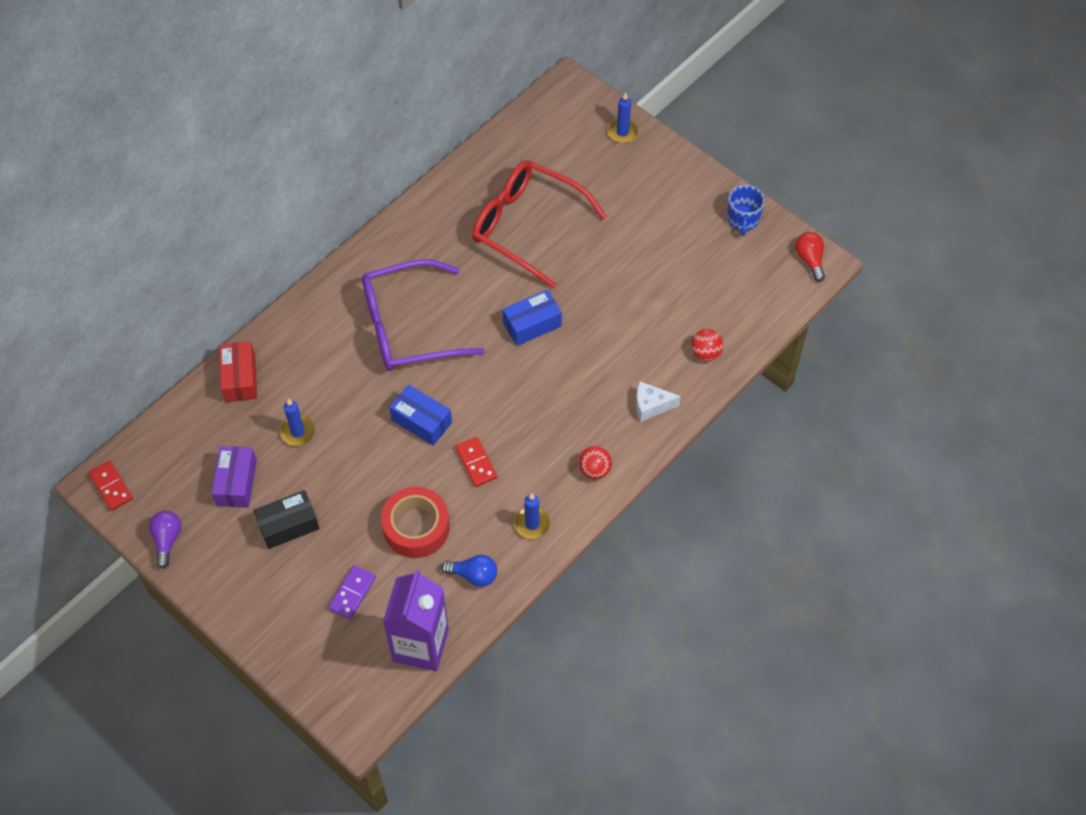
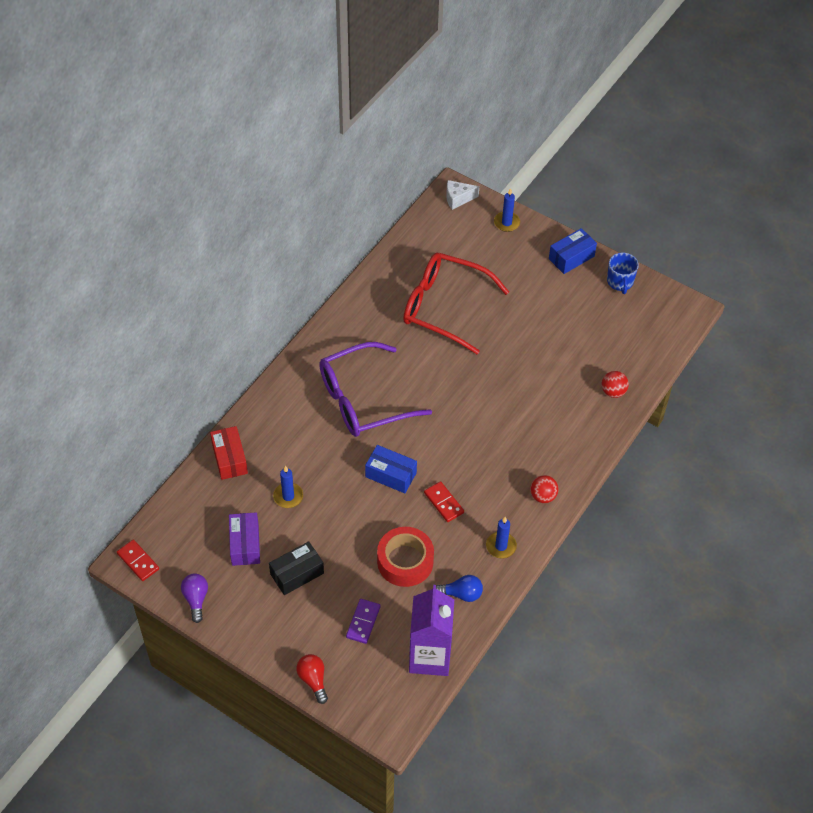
camera: 10 degrees left, 5 degrees down
(532, 324) = (465, 385): blue box -> blue box (571, 257)
(651, 406) = (578, 439): white cheese -> white cheese (458, 199)
(809, 260) = (681, 307): red light bulb -> red light bulb (313, 680)

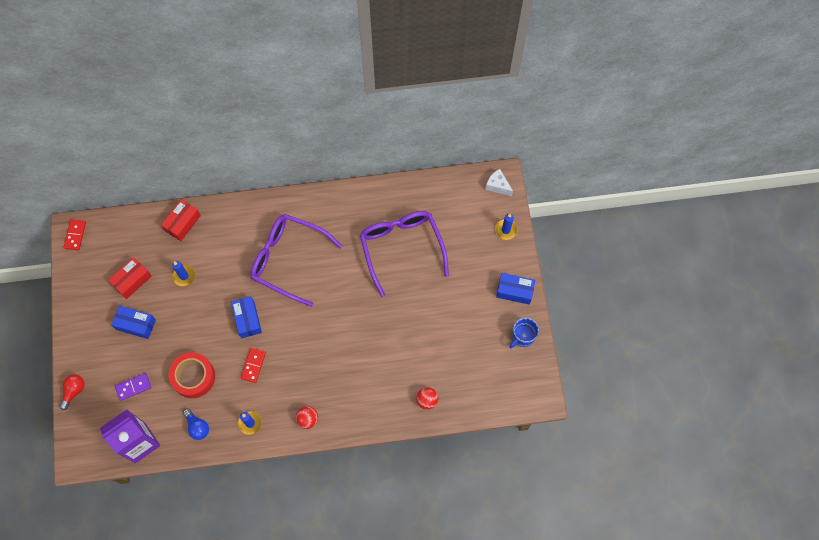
camera: 50 degrees right, 15 degrees up
(196, 599) = (76, 286): purple light bulb -> none
(245, 544) = (132, 281): purple box -> red box
(297, 573) = (136, 324): black box -> blue box
(444, 307) = (401, 248): red glasses -> purple glasses

